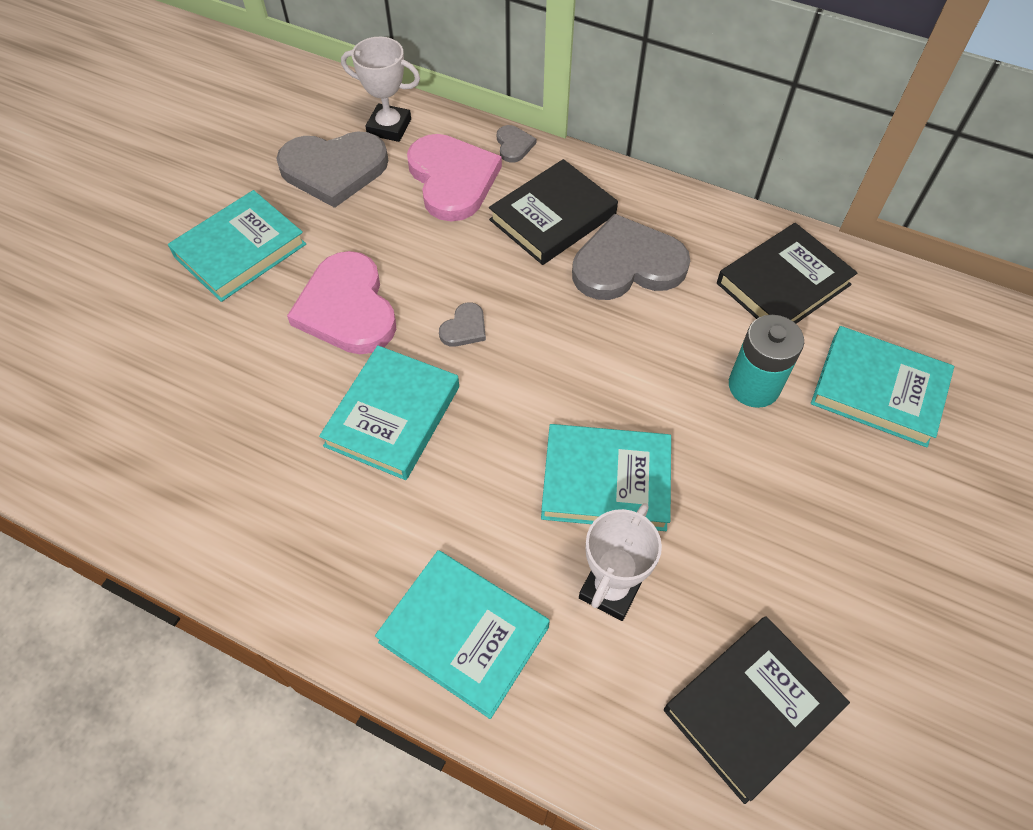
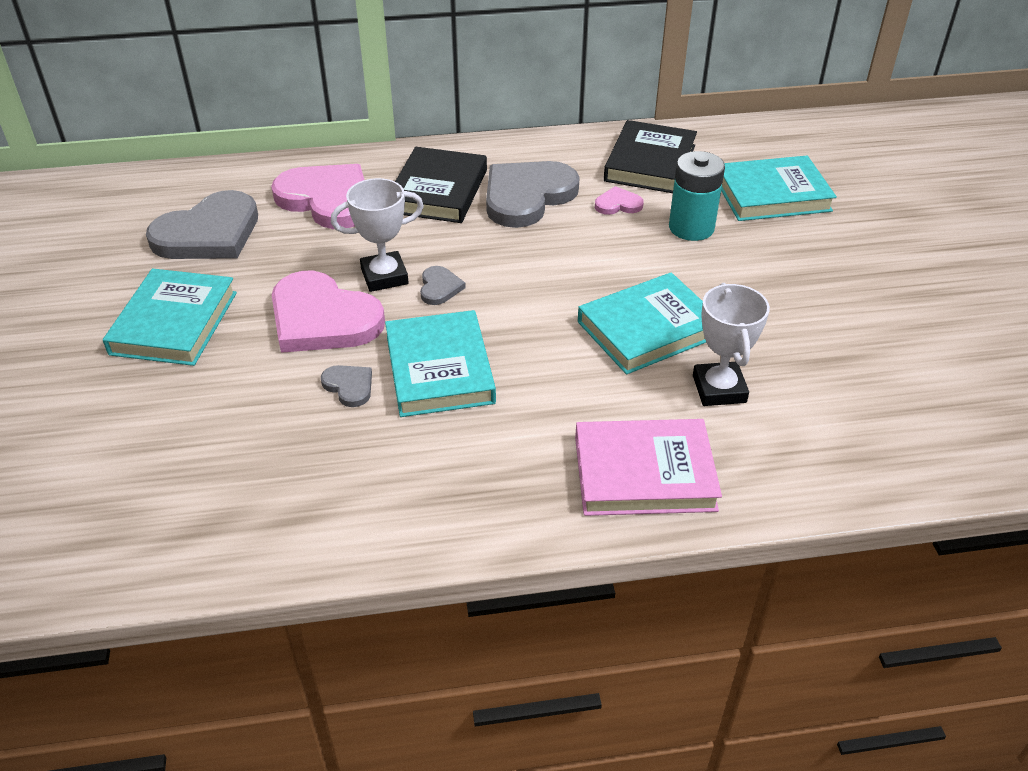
camera: 35 degrees left, 15 degrees down
(389, 127) = (231, 187): white trophy -> white trophy (384, 276)
(464, 634) = (644, 473): turquoise book -> pink book
(514, 145) = (357, 159): grey heart -> grey heart (349, 386)
(706, 318) = (618, 204): none -> pink heart
(752, 708) = (879, 404): black book -> none

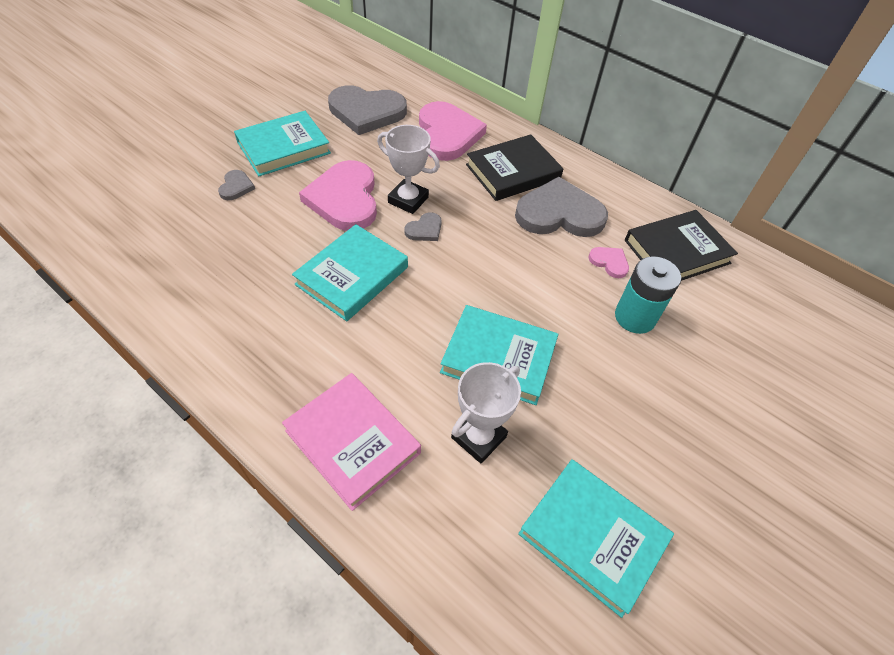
camera: 45 degrees right, 10 degrees up
(349, 386) = (300, 246): grey heart -> grey heart (236, 187)
(772, 194) = (736, 342): turquoise book -> turquoise book (592, 536)

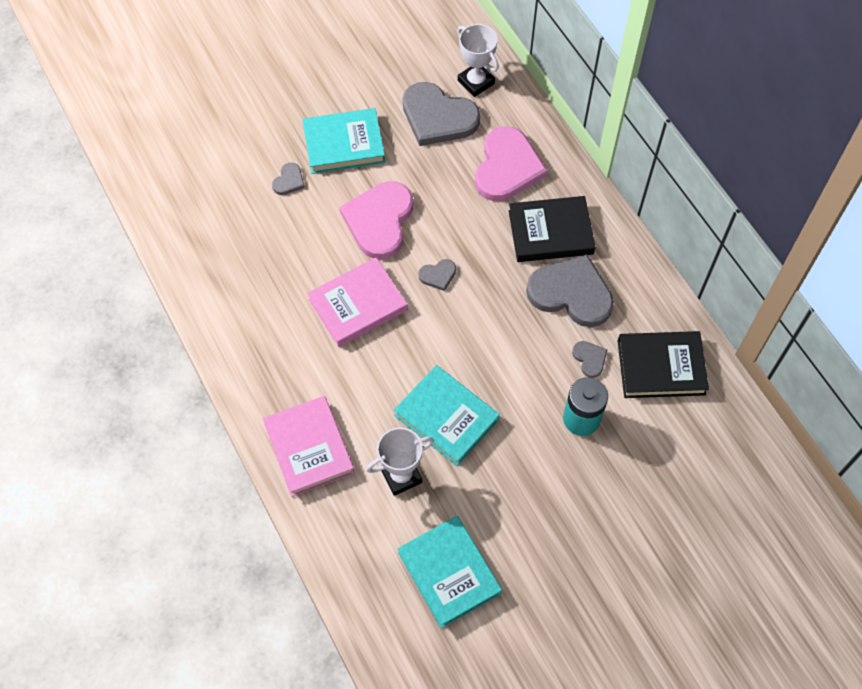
camera: 25 degrees right, 10 degrees up
(352, 276) = (358, 305): turquoise book -> pink book
(408, 200) = (436, 238): white trophy -> white trophy (476, 82)
(609, 262) = (590, 359): pink heart -> grey heart

